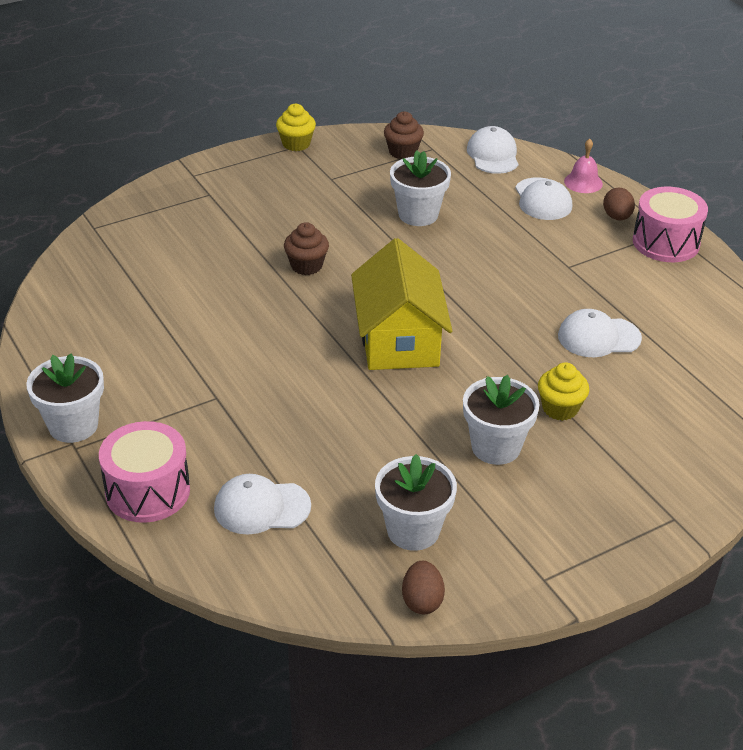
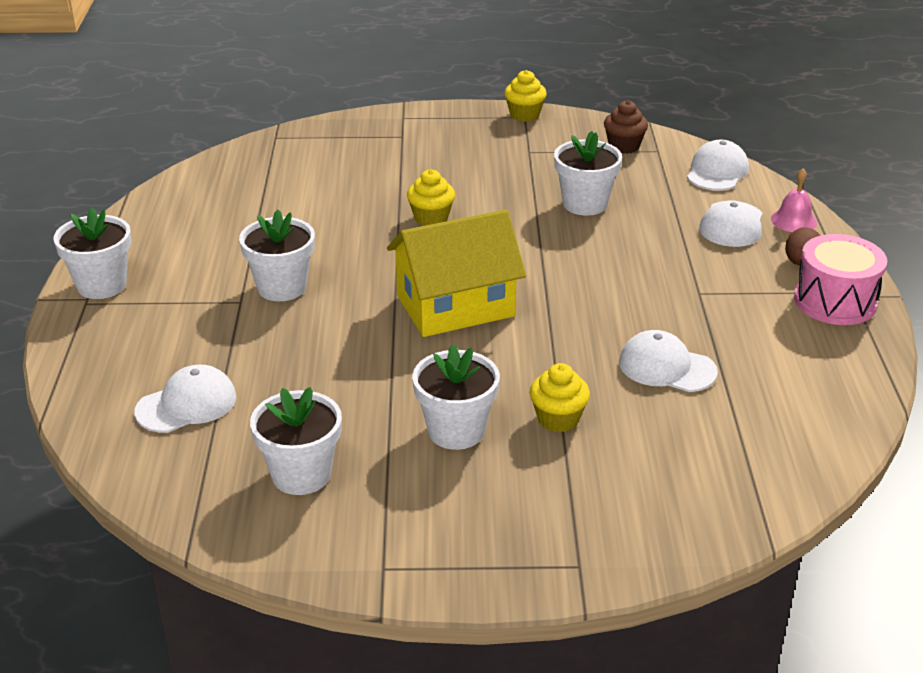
camera: 30 degrees right, 5 degrees down
(147, 491) = (107, 357): pink drum -> none
(240, 372) = (282, 287): none -> white flower pot
(261, 507) = (187, 404): white cap -> white cap turned 120 degrees clockwise
(306, 266) = (431, 218): brown cupcake -> yellow cupcake
(399, 340) = (455, 306): yellow house -> yellow house turned 45 degrees clockwise
(422, 601) = (247, 539): brown egg -> none

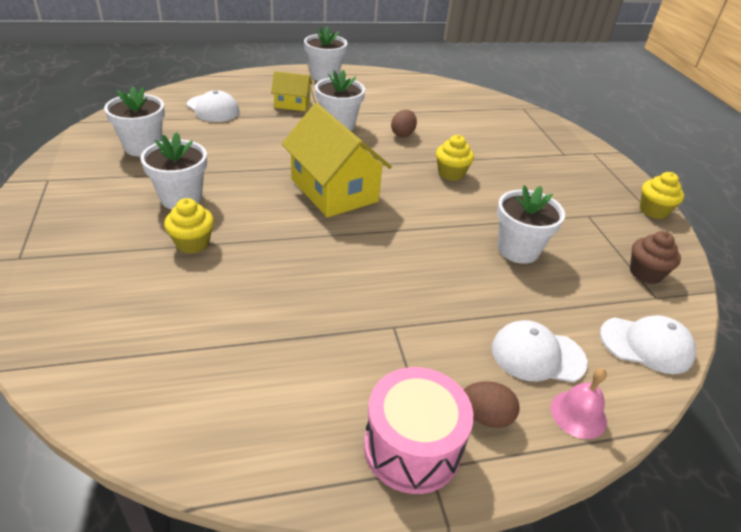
camera: 75 degrees right, 5 degrees up
(196, 324) = (292, 104): none -> yellow house
(322, 238) = (402, 134): none -> brown egg
(666, 367) = (266, 303): white cap -> none

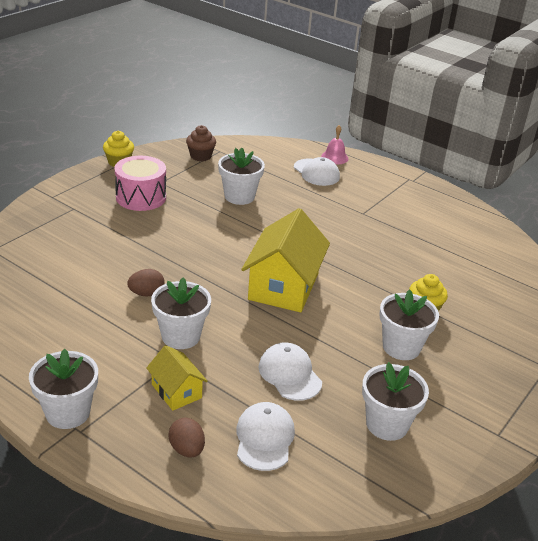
camera: 130 degrees left, 5 degrees down
(412, 447) = (412, 187): pink drum -> pink drum (141, 197)
(451, 173) = (182, 247): yellow cupcake -> none
(485, 416) = (371, 176): brown egg -> brown egg (187, 449)
(646, 345) = (264, 149): white cap -> white cap (289, 374)

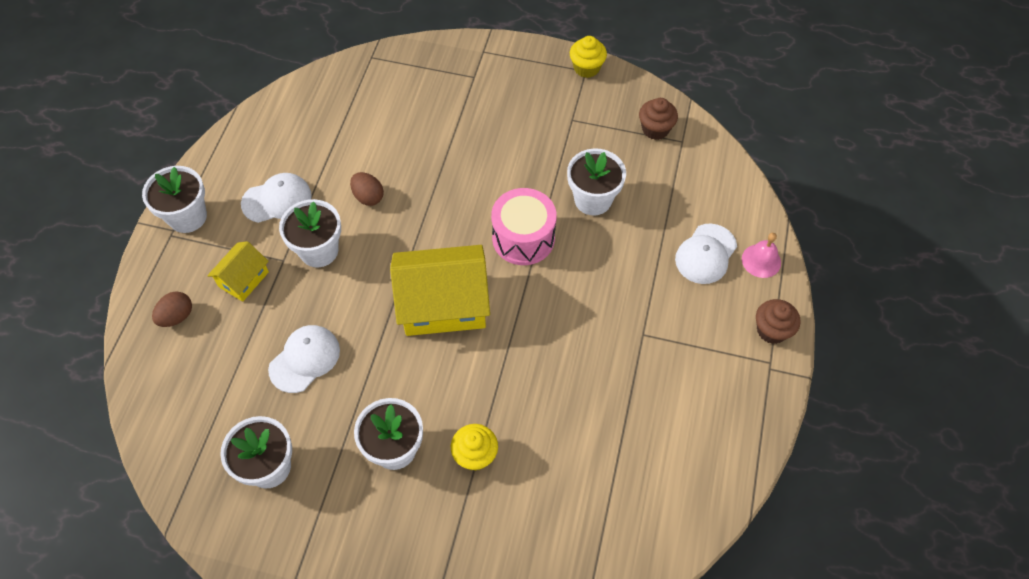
camera: 70 degrees right, 25 degrees up
(141, 197) = (530, 117): pink drum -> pink drum (523, 238)
(264, 438) = (211, 369): white cap -> white cap (277, 200)
(387, 171) = (771, 330): none -> brown cupcake

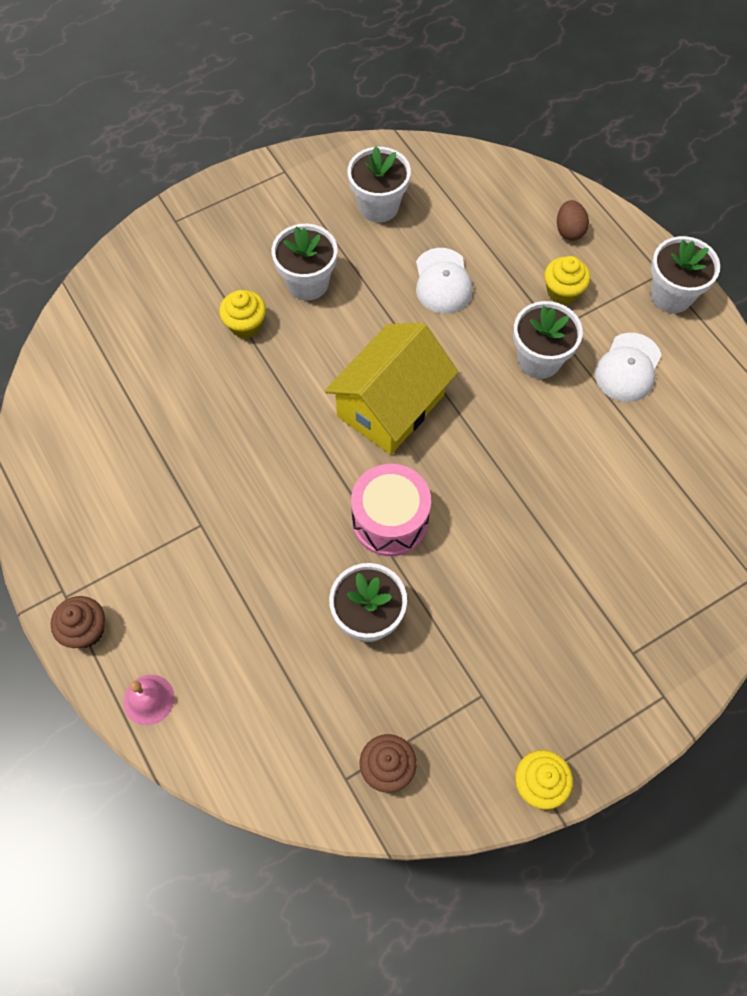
camera: 135 degrees right, 5 degrees up
(243, 279) = (562, 292): yellow house -> yellow cupcake
(368, 197) = (562, 437): brown egg -> none
(705, 254) = (209, 657): white cap -> none

